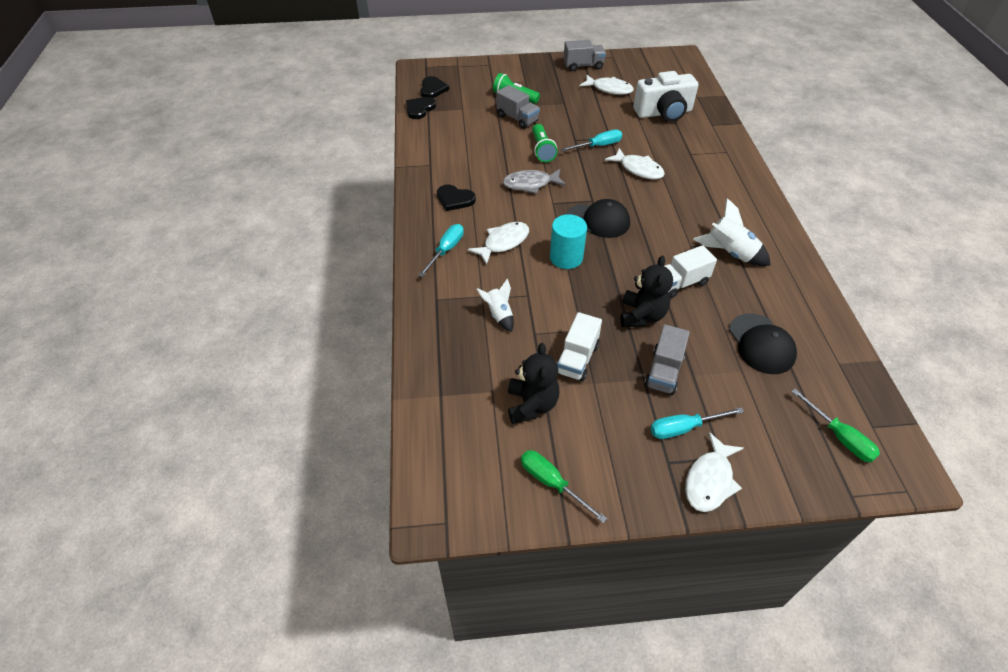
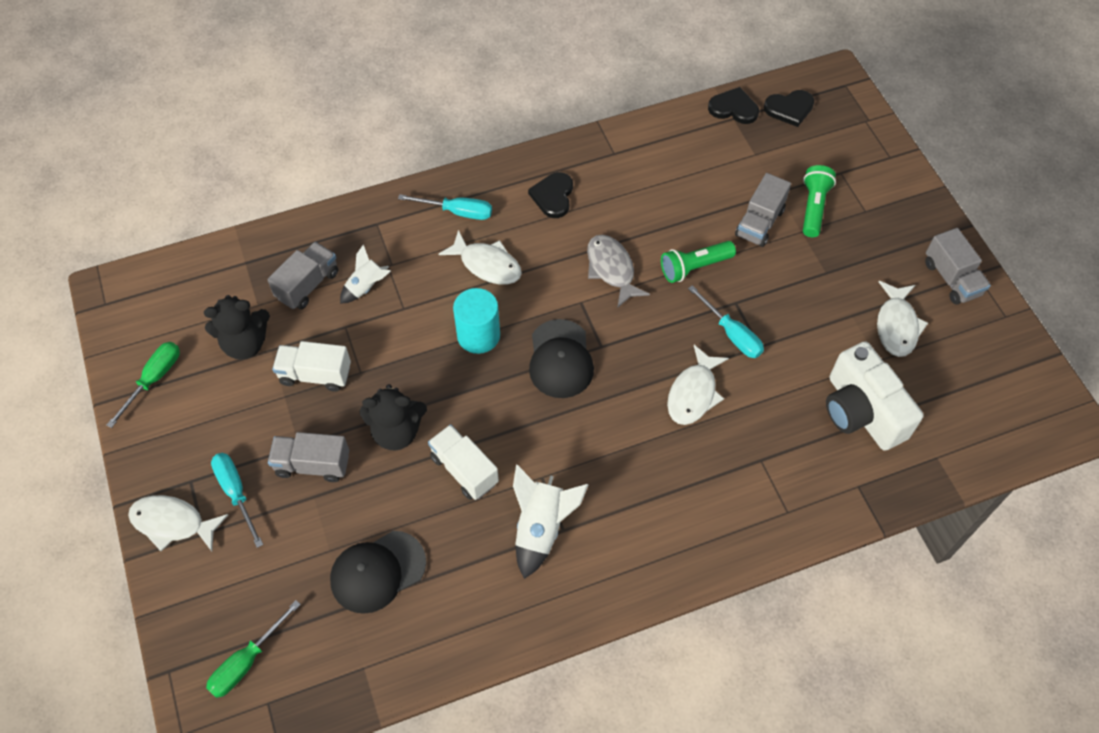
camera: 75 degrees right, 10 degrees up
(483, 352) = (308, 285): none -> grey truck

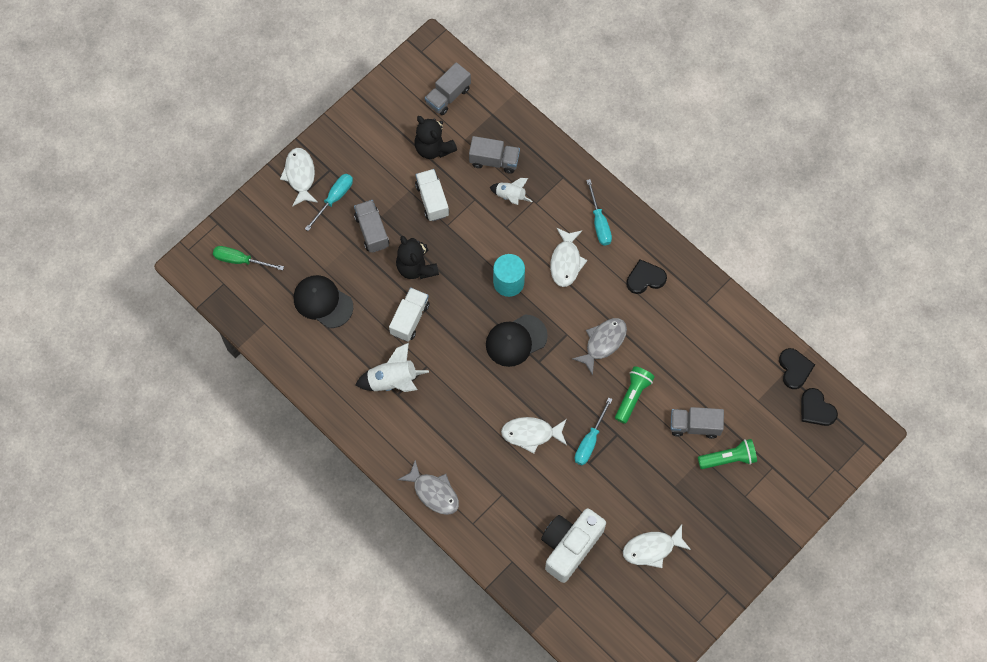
camera: 65 degrees right, 10 degrees up
(154, 379) = (384, 111): green screwdriver -> none
(694, 267) = (632, 396): green flashlight -> green flashlight turned 75 degrees clockwise
(724, 542) = (433, 492): none -> grey fish
(951, 279) = (713, 575): grey truck -> grey truck (448, 96)

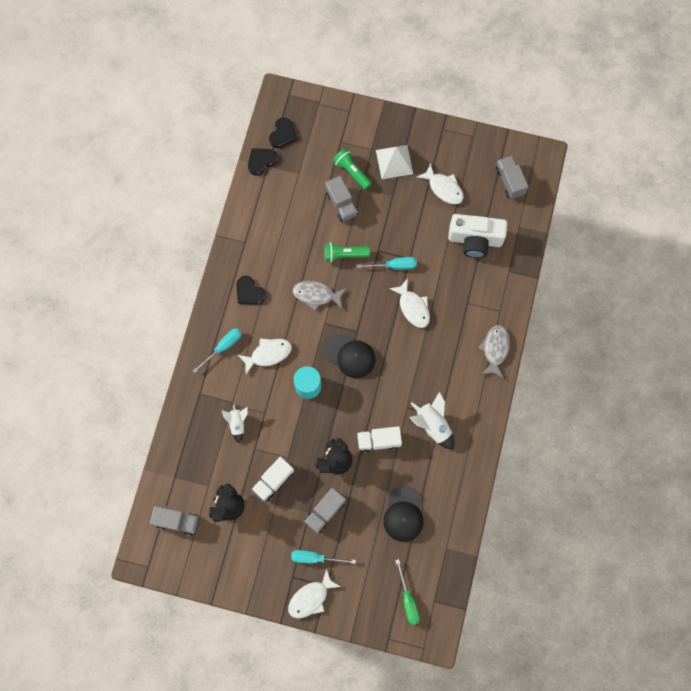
camera: 120 degrees left, 5 degrees up
(494, 160) = (214, 453): grey truck -> grey truck (509, 181)
(715, 512) = (394, 162): none -> white pyramid

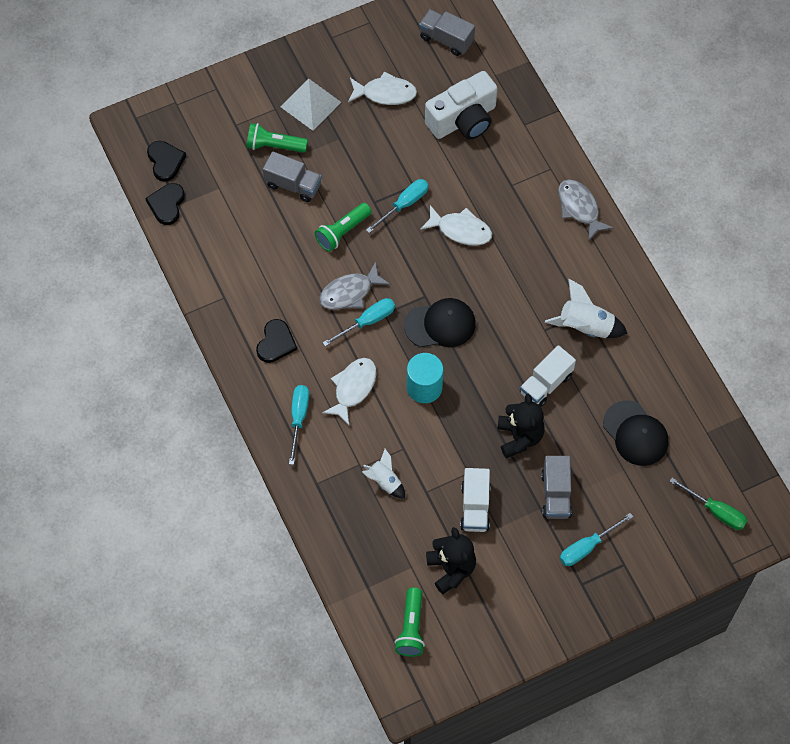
camera: 40 degrees left, 10 degrees down
(177, 521) = (411, 628): grey truck -> green flashlight
(249, 292) = (276, 343): black heart -> black heart turned 75 degrees counterclockwise
(311, 320) = (367, 321): none -> turquoise screwdriver
(311, 598) = (619, 588): white fish -> none

